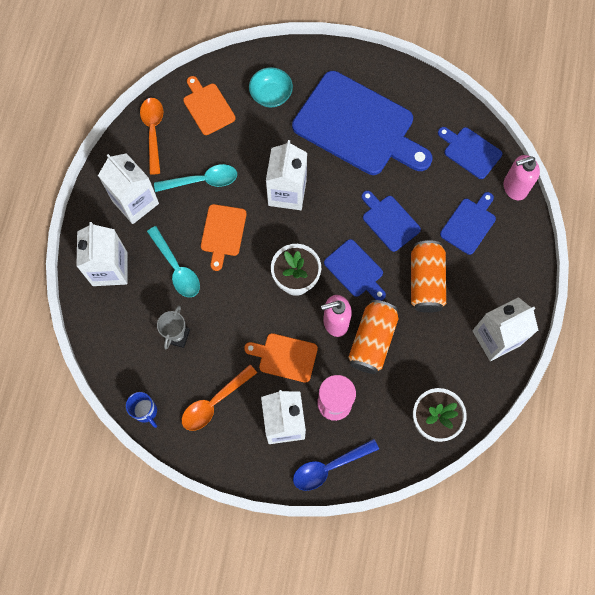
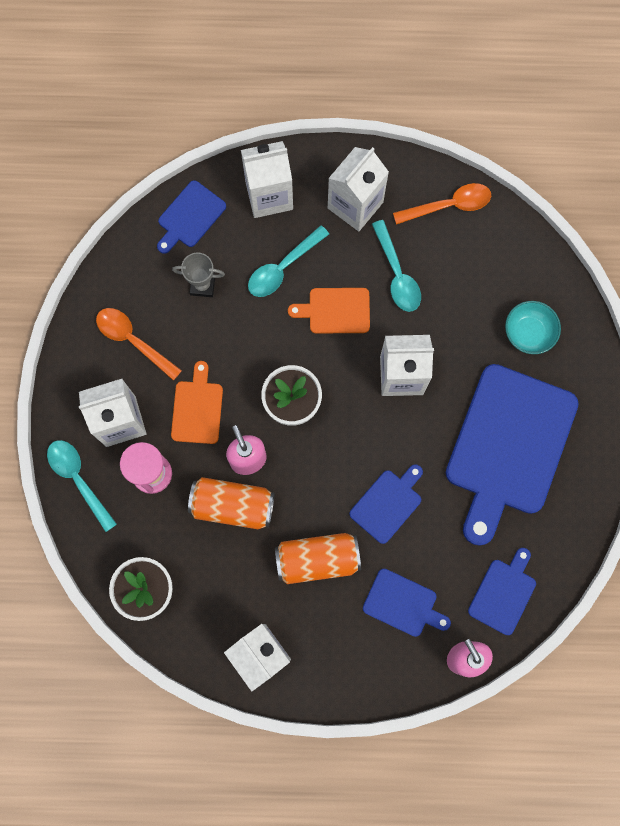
camera: 80 degrees right, 5 degrees up
(146, 411) = (112, 270): blue mug -> none
(207, 107) = (495, 261): orange cutting board -> none
(329, 467) = (78, 479): blue spoon -> turquoise spoon
(355, 270) = (317, 472): blue cutting board -> blue cutting board (190, 216)

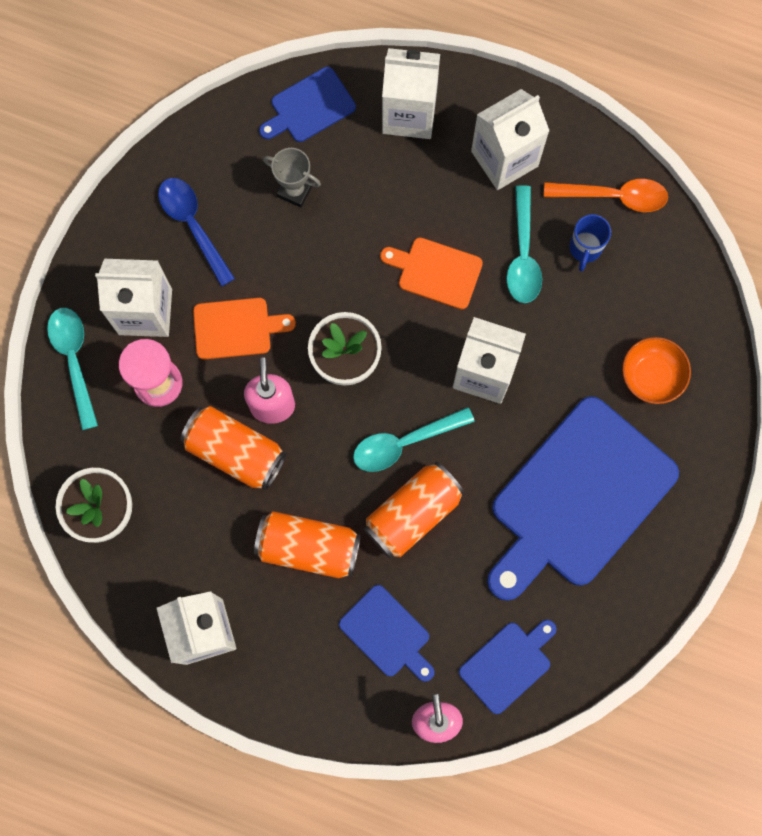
camera: 20 degrees right, 0 degrees up
(133, 340) = (192, 225): orange spoon -> blue spoon
(197, 408) = (236, 328): orange cutting board -> orange cutting board turned 60 degrees clockwise
(283, 268) = (394, 202): turquoise spoon -> turquoise spoon (404, 443)
(387, 503) = (412, 513): blue cutting board -> orange can
(442, 253) = (585, 249): none -> blue mug
(528, 333) = (651, 376): turquoise bowl -> orange bowl

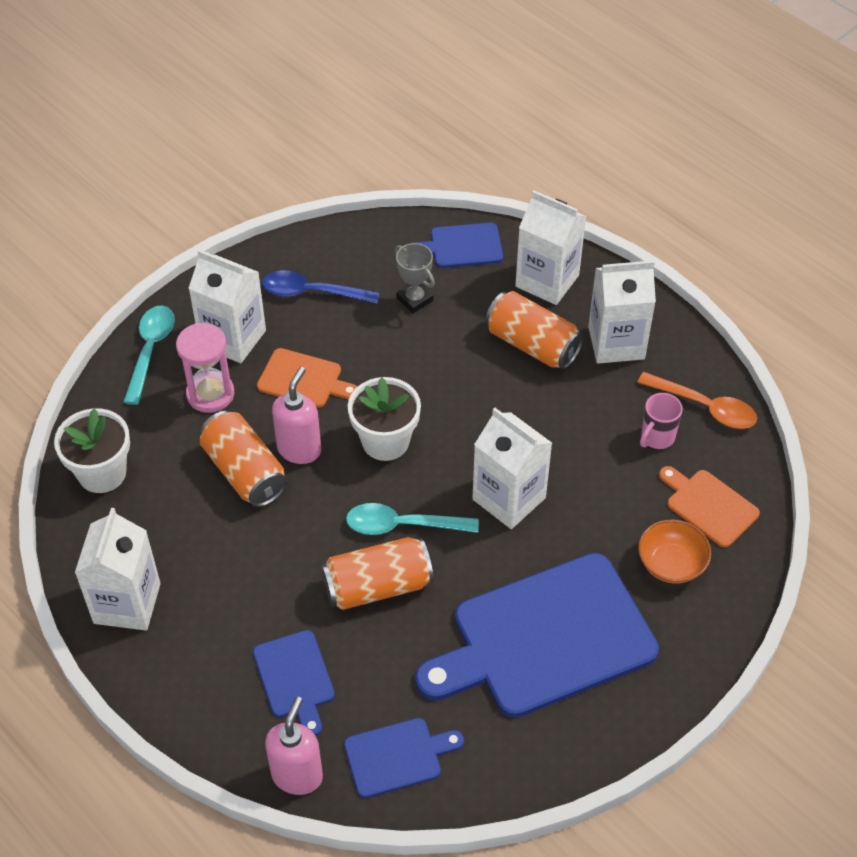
camera: 25 degrees right, 25 degrees down
(192, 225) = (312, 292): blue spoon -> blue spoon turned 75 degrees counterclockwise
(308, 547) = (264, 574): orange can -> orange can (532, 344)
(436, 272) = (506, 404): orange cutting board -> orange cutting board (709, 506)
(523, 255) = (595, 421): turquoise spoon -> none
(585, 249) = (657, 437): blue mug -> pink mug

